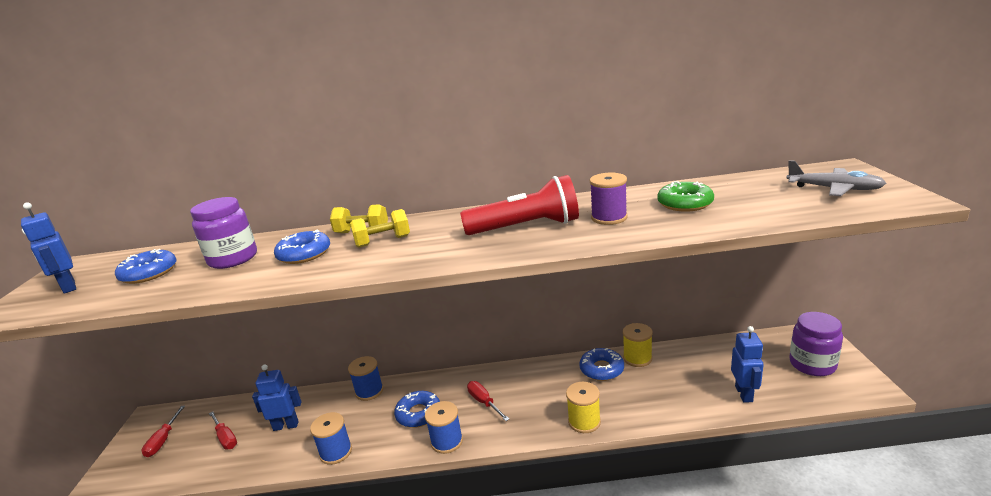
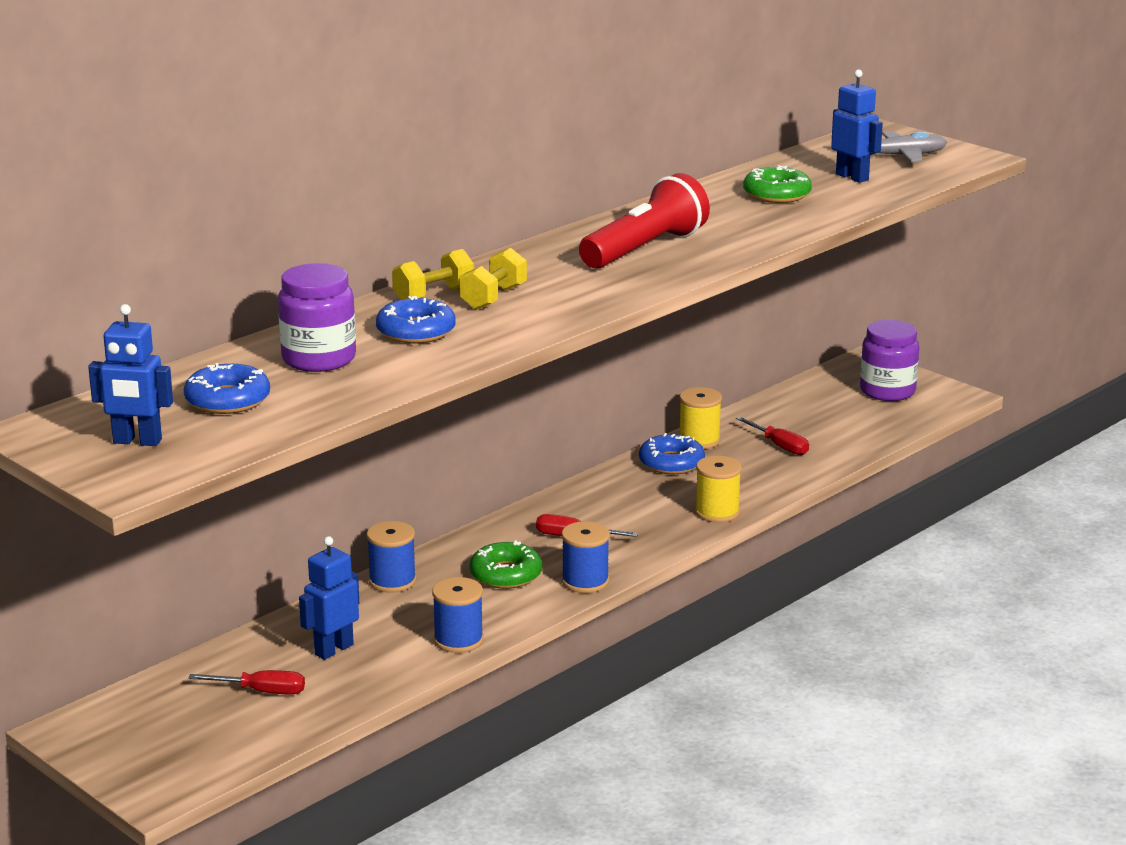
camera: 45 degrees left, 0 degrees up
(163, 440) = (159, 732): red screwdriver -> red screwdriver (779, 446)
(418, 414) = (506, 574): blue donut -> green donut
(609, 218) = (720, 222): purple spool -> none
(744, 394) = (849, 436): blue robot -> blue robot (852, 177)

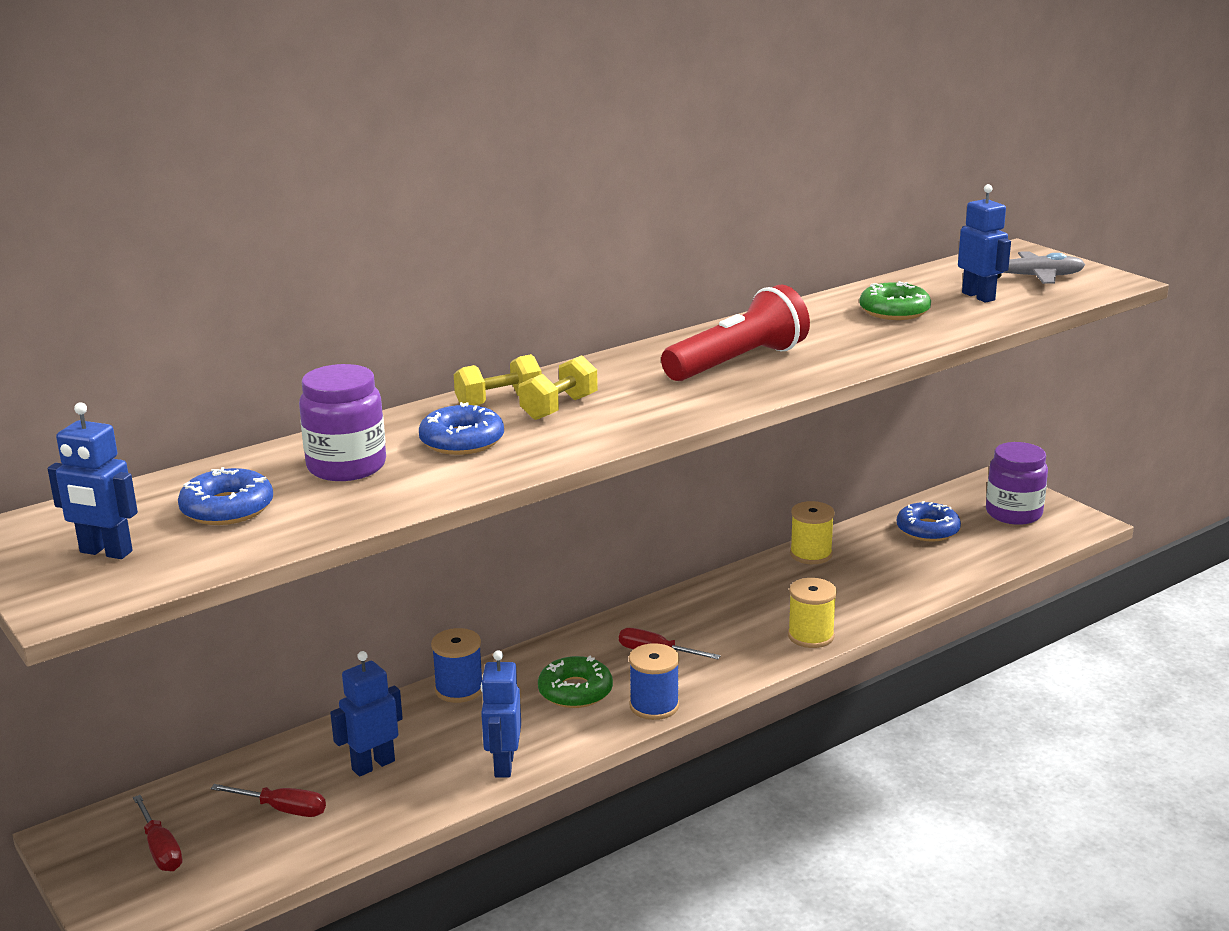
camera: 10 degrees right, 0 degrees up
(458, 640) = (503, 765): blue spool -> blue robot
(671, 463) = (777, 577): blue donut -> blue donut (927, 530)
(779, 446) = (891, 566): red screwdriver -> red screwdriver (161, 849)

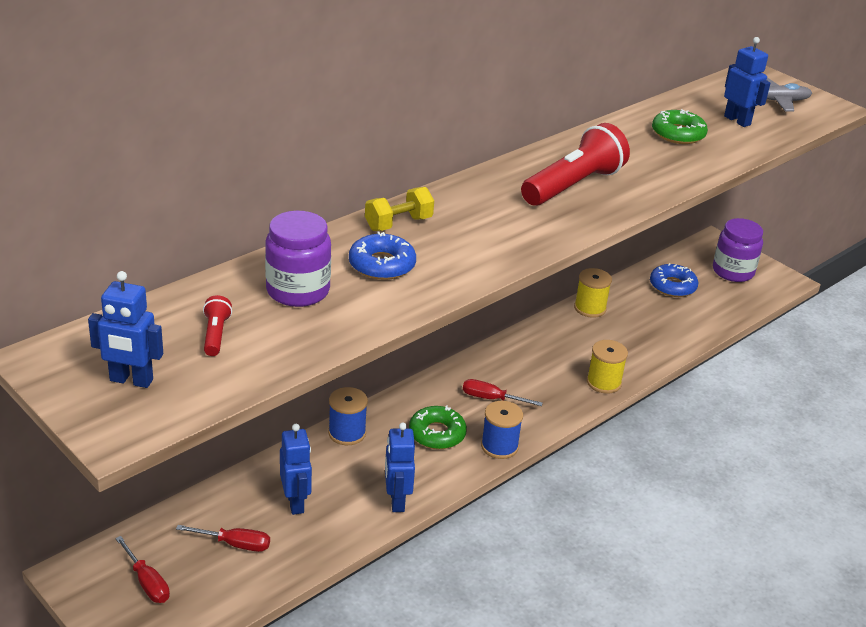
camera: 10 degrees left, 10 degrees up
(227, 508) = (215, 335): blue donut -> red flashlight
(373, 765) = (296, 503): blue robot -> blue robot turned 120 degrees clockwise
(559, 408) = (448, 231): yellow dumbbell -> none

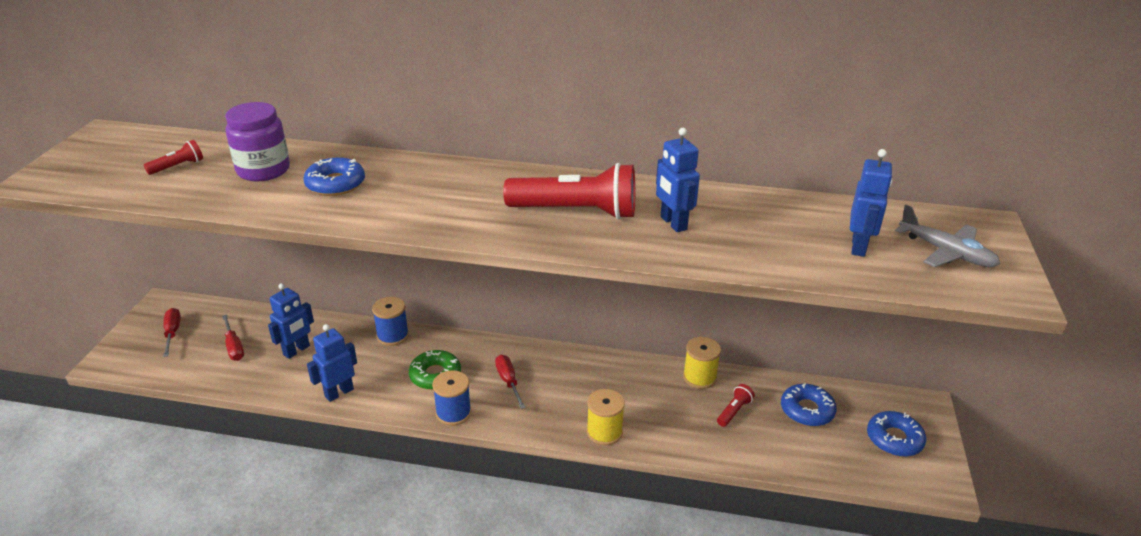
camera: 55 degrees right, 0 degrees up
(131, 380) = (99, 163): blue robot -> blue robot (673, 223)
(147, 582) = (172, 333): red screwdriver -> red screwdriver turned 150 degrees clockwise
(398, 224) = (404, 169): yellow dumbbell -> none
(642, 315) = (734, 411): none -> red flashlight
(678, 134) = (766, 226): green donut -> none
(733, 271) = (894, 439): purple jar -> blue donut

